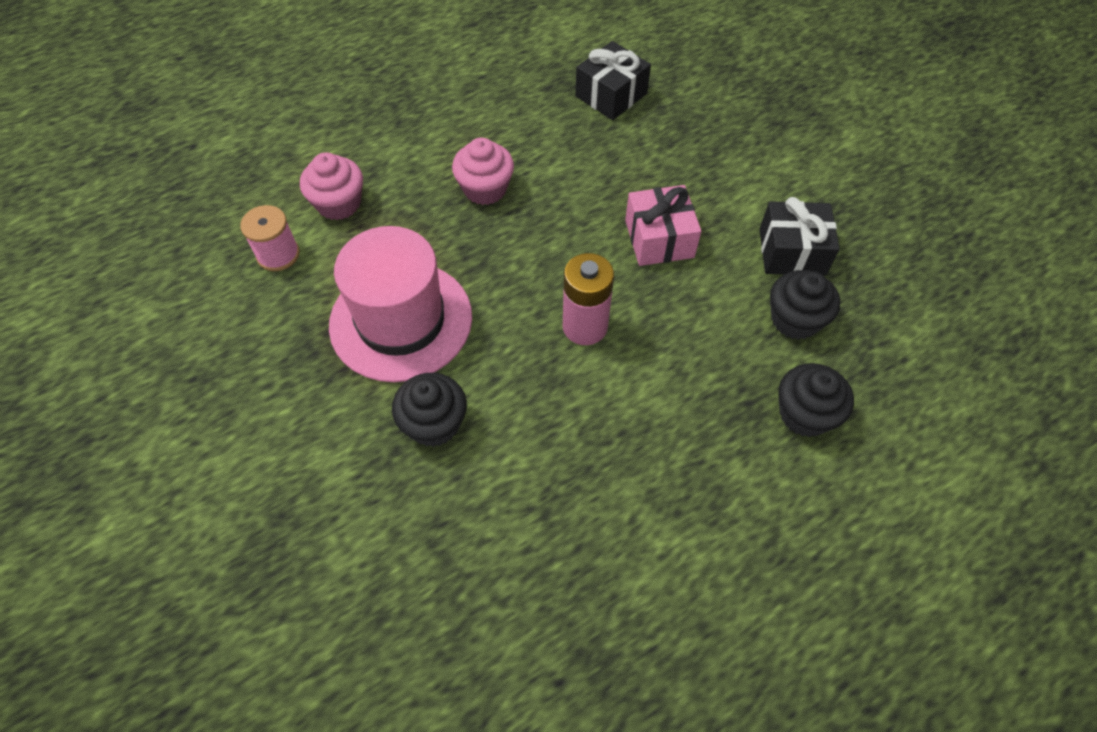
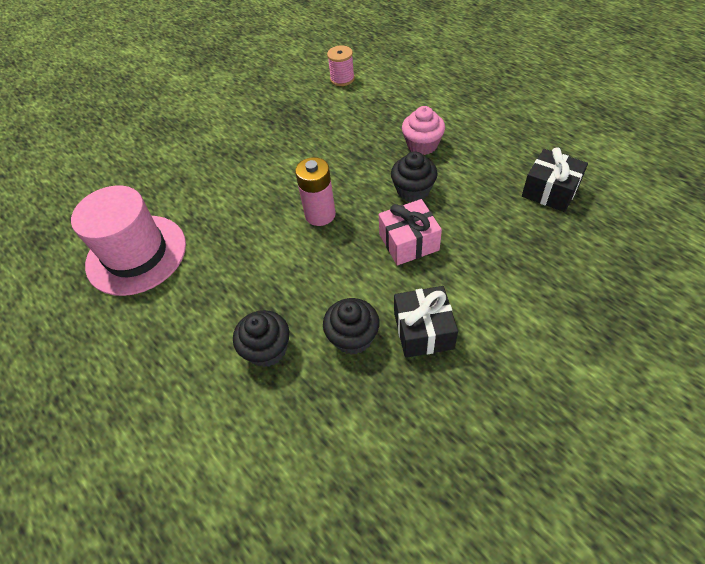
camera: 85 degrees right, 5 degrees down
(339, 203) = (386, 89): pink cupcake -> none
(401, 320) = (308, 134): pink hat -> pink hat (136, 254)
(434, 423) = (241, 163): black cupcake -> black cupcake (413, 191)

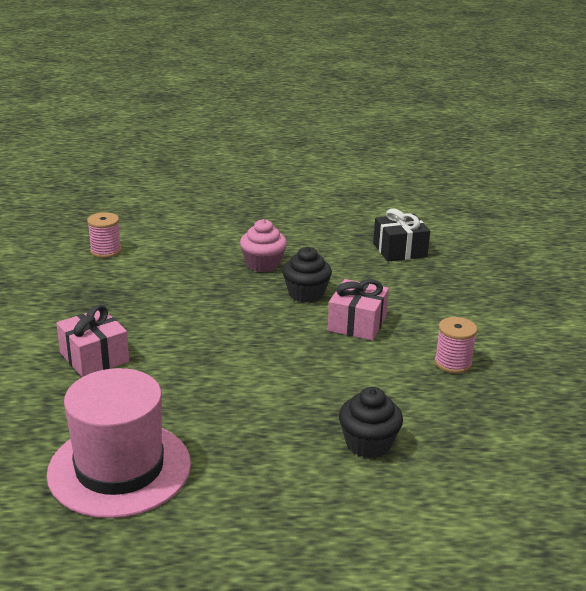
camera: 55 degrees left, 25 degrees down
(227, 164) = (94, 357): none -> pink gift
(320, 214) = (256, 344): pink battery -> none
(353, 337) = (416, 396): black cupcake -> none
(423, 330) = (453, 363): black gift -> pink spool

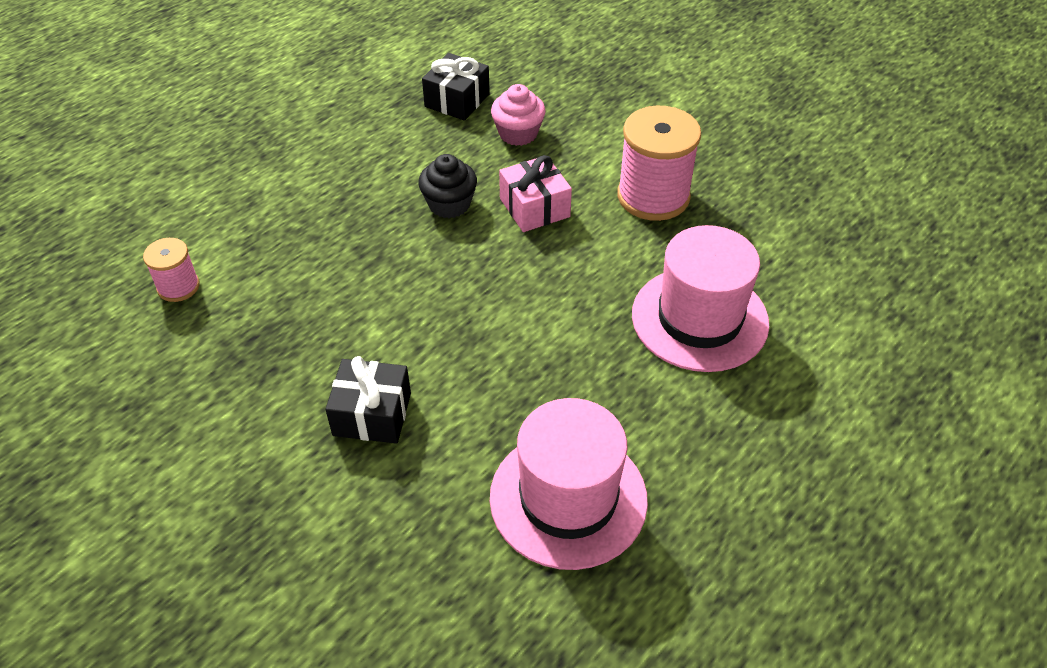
camera: 45 degrees left, 20 degrees up
(94, 357) = (372, 414): pink gift -> black gift
(263, 264) = (363, 196): pink cupcake -> pink cupcake (518, 133)
(368, 443) = (699, 319): black cupcake -> pink hat
(453, 363) = (653, 196): pink spool -> pink spool, size x1.89

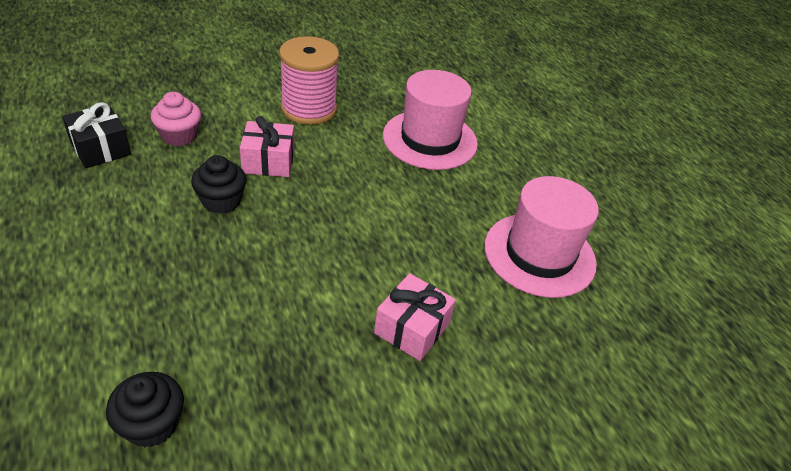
camera: 70 degrees left, 5 degrees down
(178, 287) = (151, 424): pink spool -> black cupcake
(372, 414) = (412, 328): black gift -> pink gift

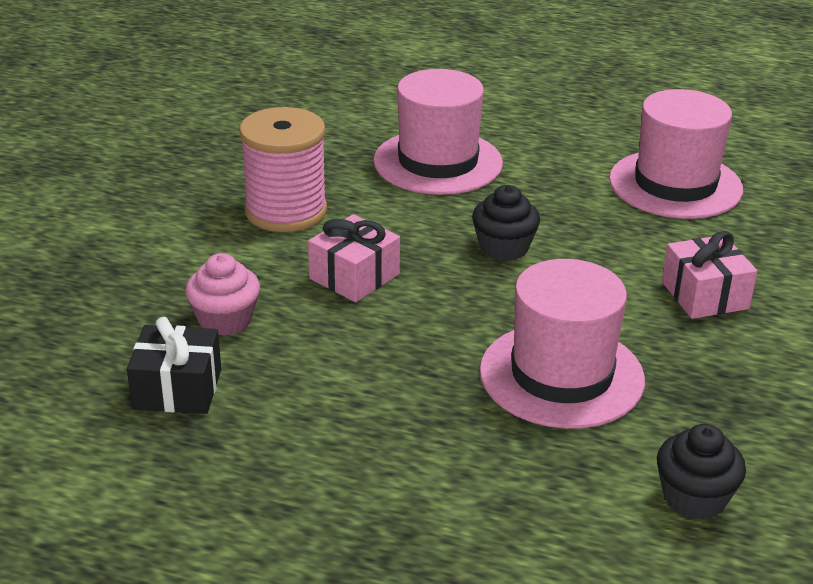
camera: 45 degrees left, 10 degrees down
(221, 201) = (390, 334): black cupcake -> black cupcake (504, 248)
(243, 294) = (561, 375): none -> pink hat

